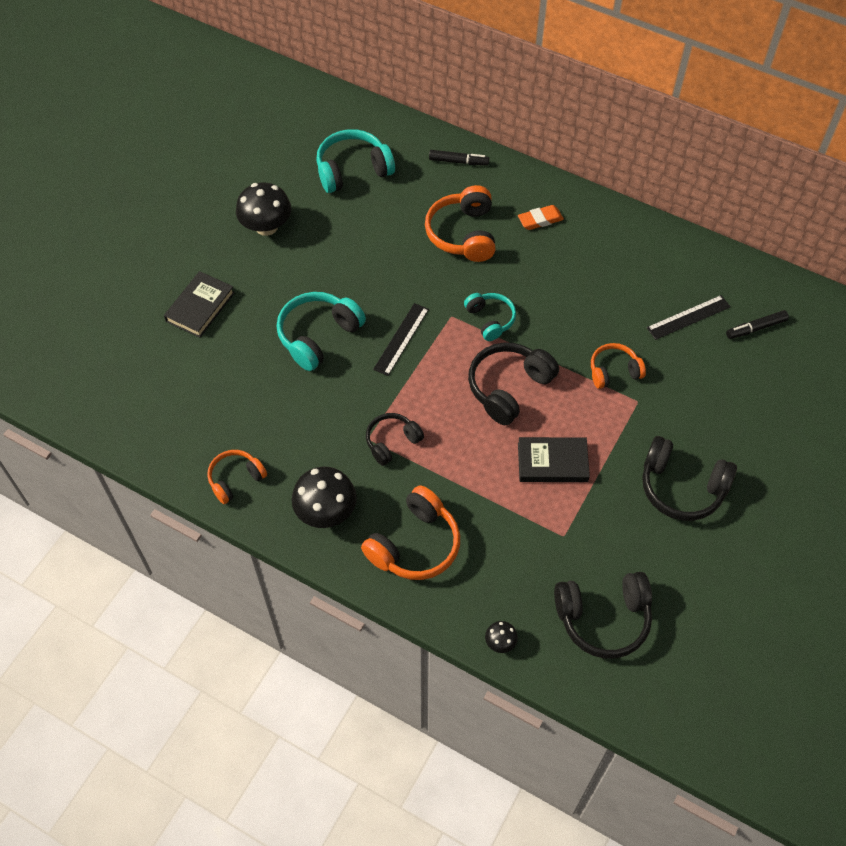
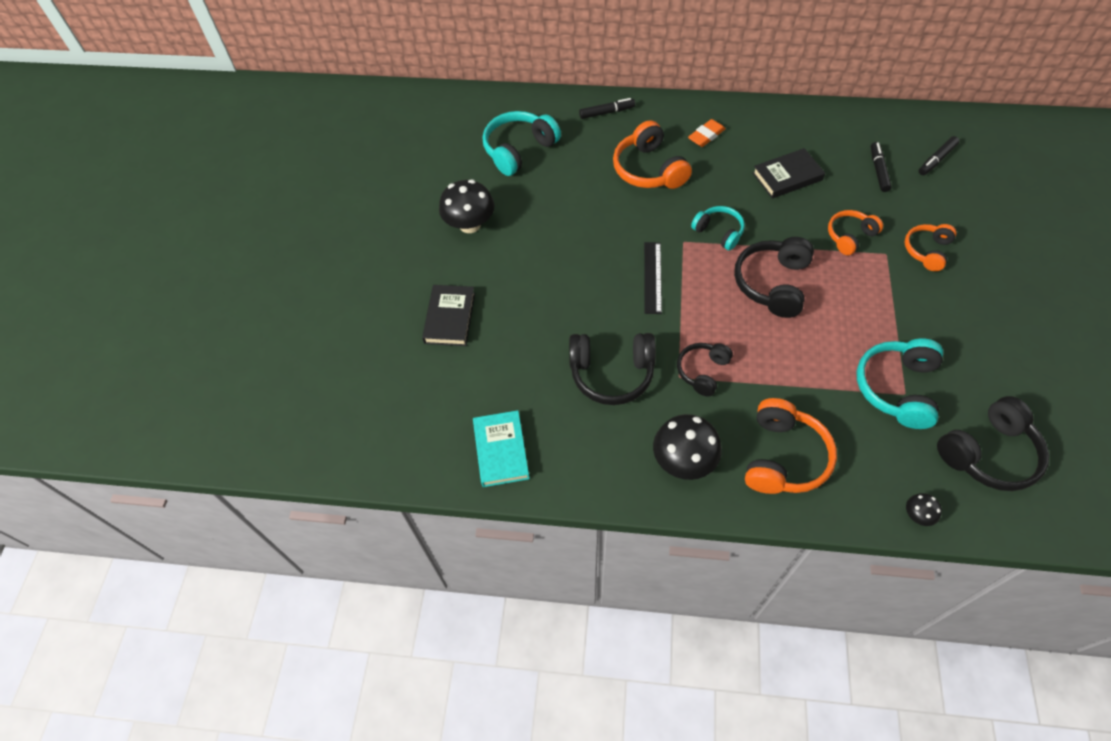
camera: 20 degrees left, 0 degrees up
(178, 440) = (501, 450): none -> turquoise book
(236, 479) = (580, 465): orange headphones -> orange headphones (927, 251)
(318, 336) = (576, 302): turquoise headphones -> turquoise headphones (897, 388)
(552, 462) = (852, 333): black book -> black book (787, 176)
(681, 487) = (971, 311): black headphones -> black headphones (611, 373)
(688, 317) = (878, 170): black ruler -> black marker

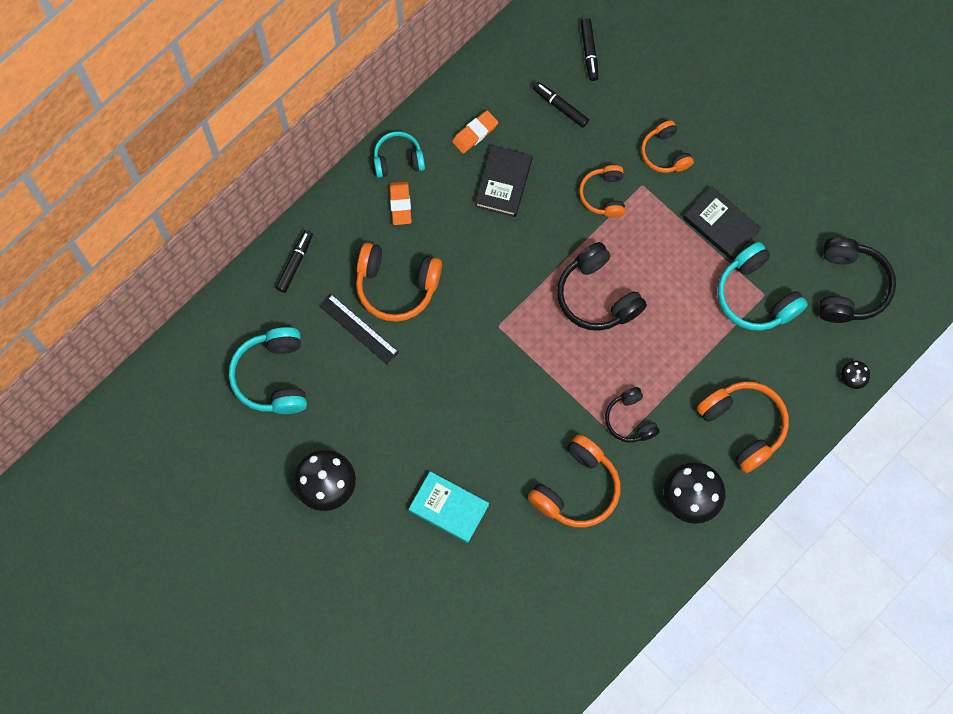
camera: 55 degrees left, 15 degrees up
(450, 318) = (417, 575): black book -> black book (721, 225)
(501, 450) = (576, 624): turquoise book -> turquoise book (448, 508)
(611, 373) = (576, 488): black headphones -> orange headphones
(652, 277) = (513, 381): black ruler -> black ruler (359, 329)
(718, 232) = (513, 290): turquoise headphones -> turquoise headphones (398, 159)
(801, 140) = (475, 133): none -> orange eraser

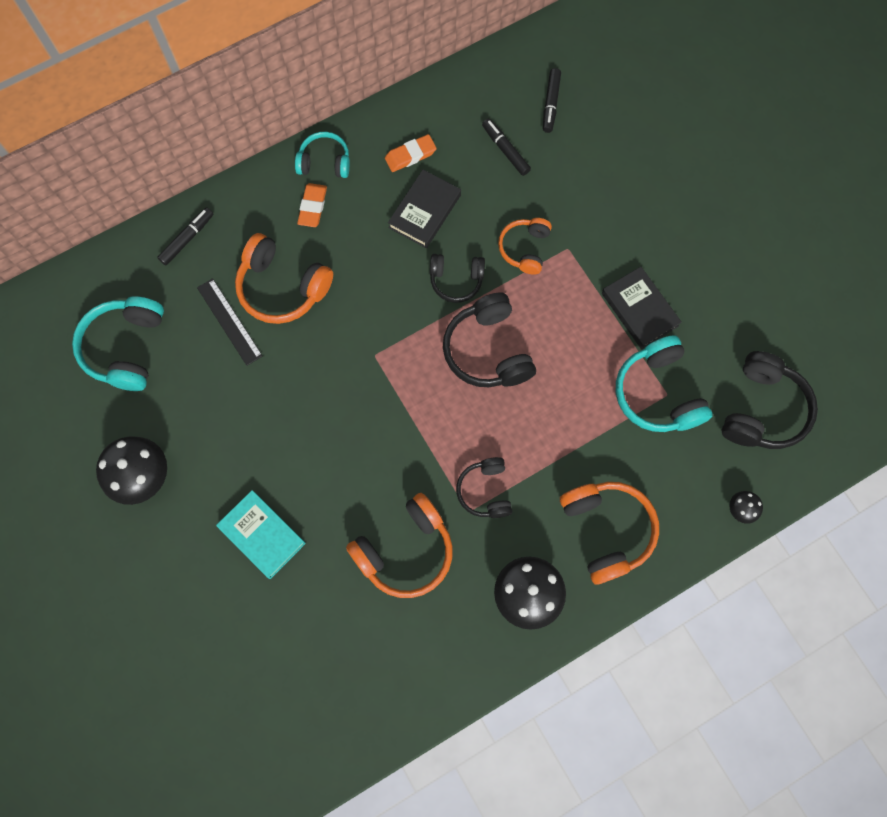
camera: 15 degrees right, 0 degrees up
(551, 239) = (456, 280): none -> black headphones
(665, 153) = (601, 222): orange headphones -> none

